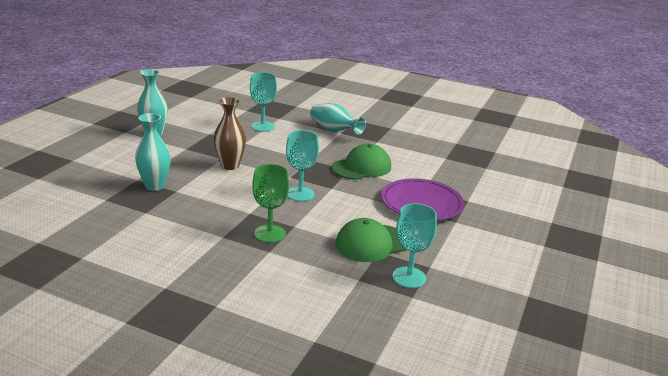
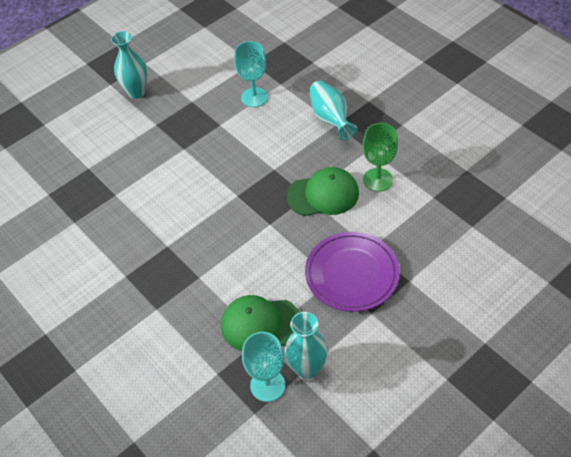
camera: 30 degrees right, 25 degrees up
(155, 186) = (99, 182): turquoise vase -> turquoise vase (307, 368)
(230, 166) = (185, 163): brown vase -> none
(270, 234) = (170, 283): green goblet -> green goblet (377, 180)
(300, 194) = (232, 227): turquoise goblet -> none

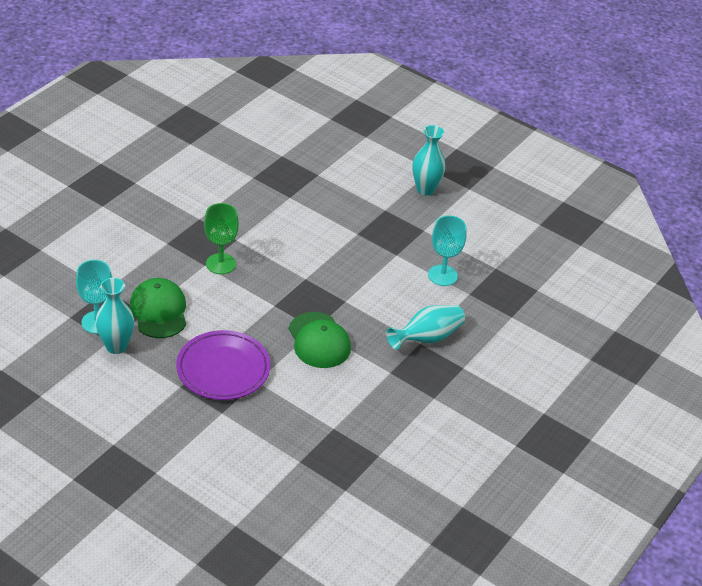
camera: 70 degrees right, 10 degrees down
(377, 180) = (348, 381): green goblet -> green goblet (221, 264)

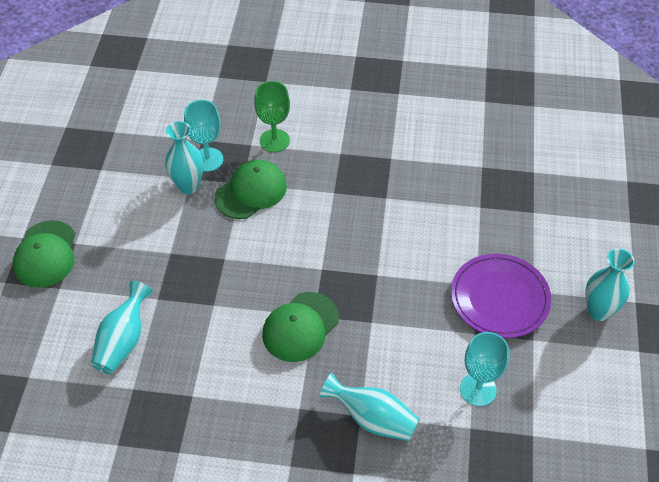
camera: 65 degrees right, 10 degrees up
(108, 469) = (46, 254): none -> green cap
(221, 264) = (344, 203): green goblet -> green goblet (274, 141)
(223, 369) = (211, 272): purple plate -> purple plate (499, 298)
(248, 450) = (123, 341): none -> turquoise vase

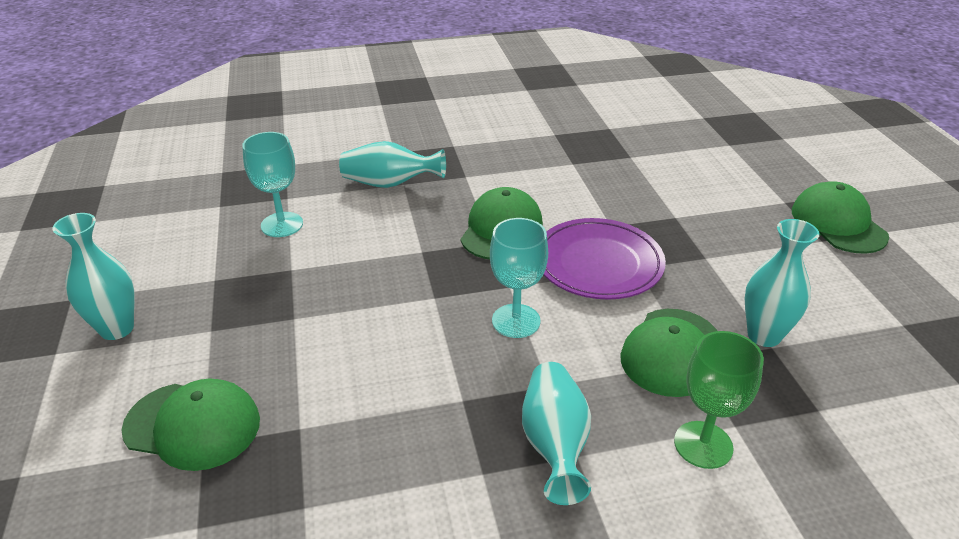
camera: 160 degrees right, 15 degrees down
(123, 341) = (673, 181): turquoise vase -> turquoise vase (554, 444)
(208, 159) = (776, 381): turquoise goblet -> turquoise goblet (516, 321)
(499, 298) = (260, 310): purple plate -> purple plate (598, 264)
(540, 225) = (193, 425): none -> green cap

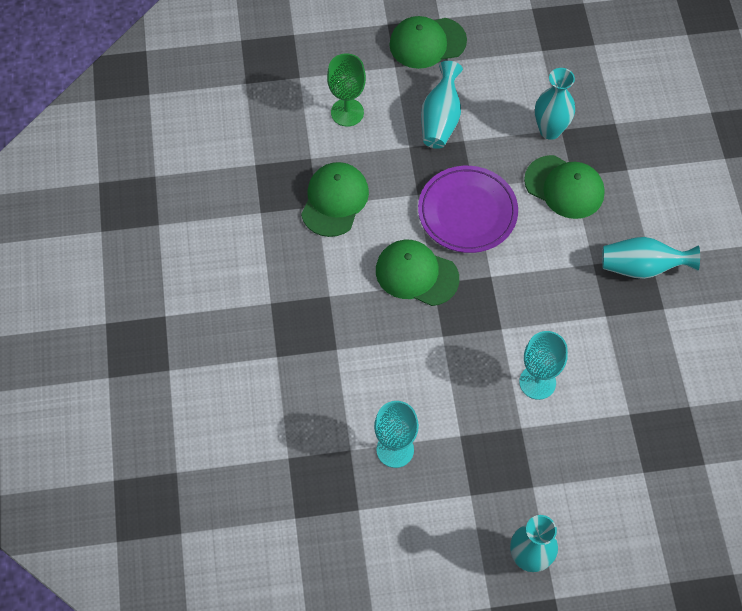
camera: 85 degrees left, 25 degrees up
(193, 425) = (627, 481): green cap -> green cap (334, 200)
(390, 184) = (335, 360): turquoise vase -> turquoise vase (440, 119)
(516, 321) = (530, 276): turquoise goblet -> turquoise goblet (537, 382)
(703, 444) = (642, 190): green goblet -> green goblet (347, 112)

